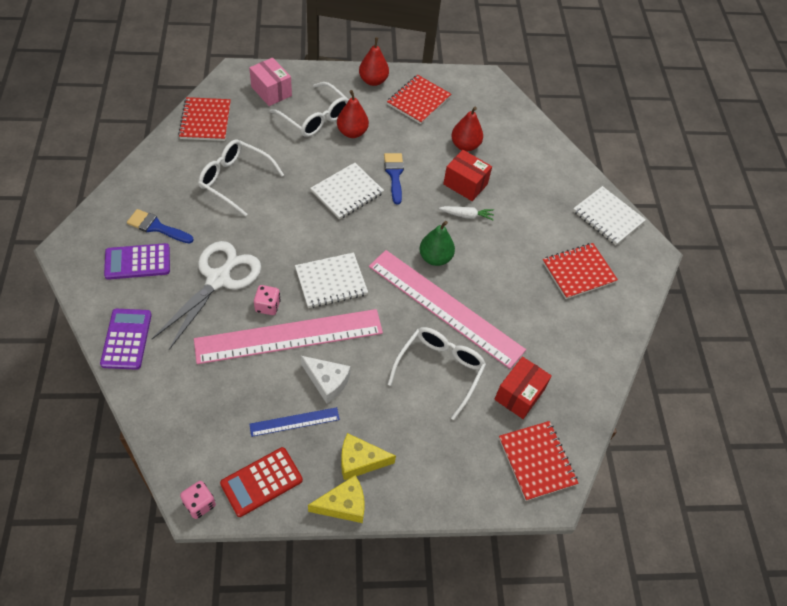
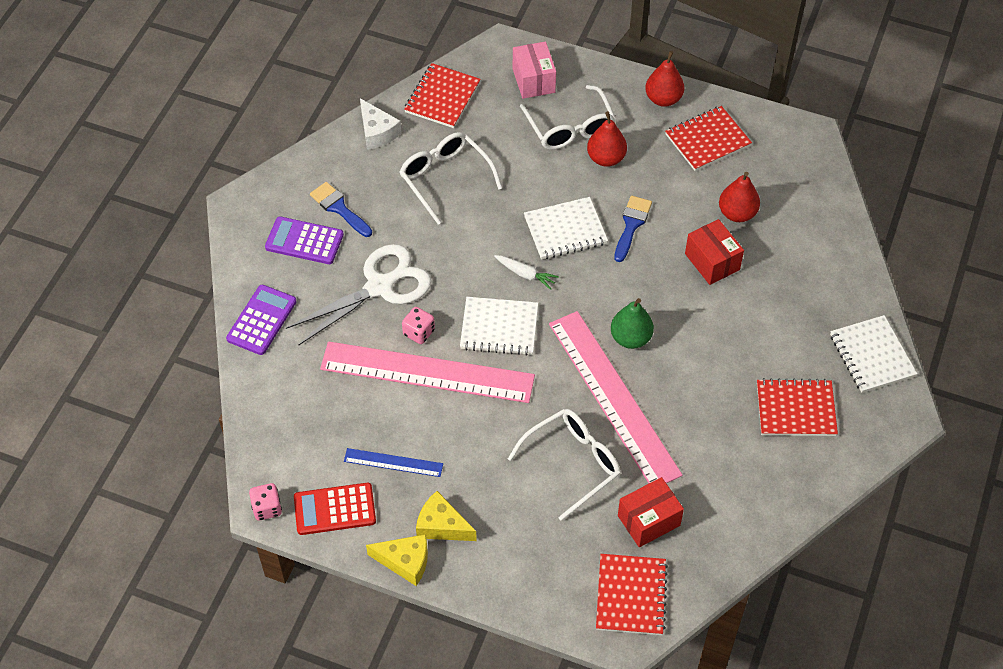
camera: 30 degrees right, 0 degrees up
(327, 382) = (445, 433): white cheese -> white cheese (377, 132)
(467, 215) = (694, 300): white carrot -> white carrot (525, 274)

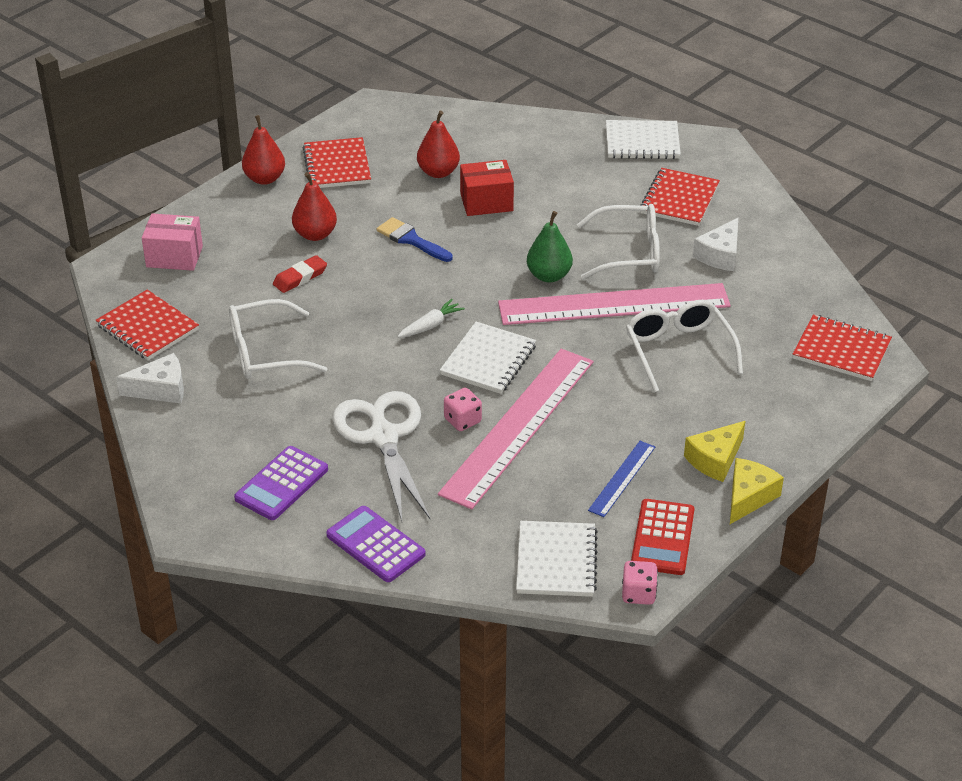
camera: 70 degrees left, 15 degrees down
(339, 208) = (251, 445): blue brush -> none
(546, 168) = (300, 277): none -> red eraser
(565, 230) = (390, 284): white notebook -> white notebook (556, 561)
(570, 128) = (258, 248): white glasses -> white glasses (629, 252)
(648, 520) = (763, 318): red box -> none
(726, 463) = (720, 255): none -> white cheese

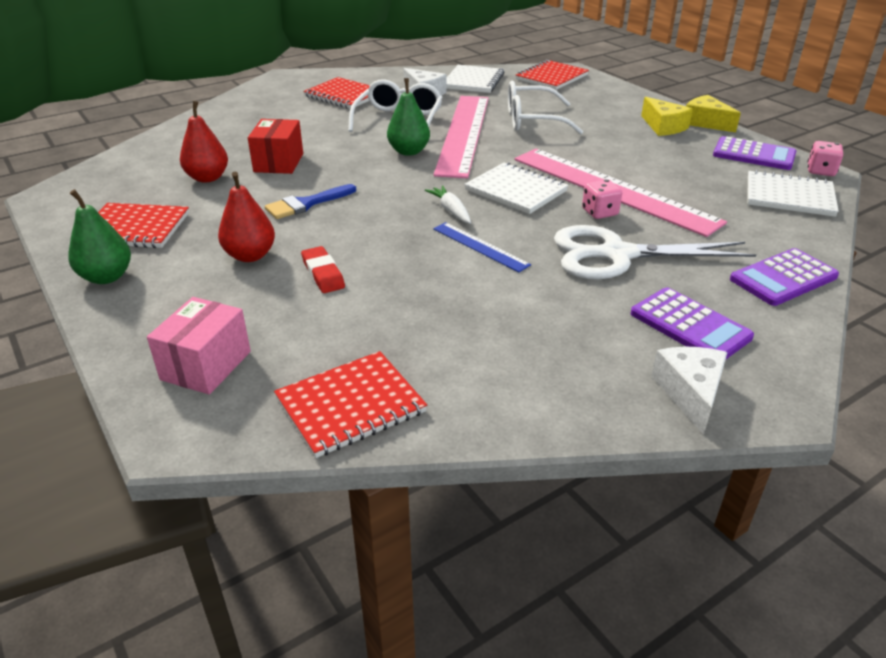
camera: 75 degrees left, 5 degrees down
(161, 389) = (492, 405): white cheese -> white cheese (690, 393)
(264, 352) = (450, 313): white glasses -> none
(265, 178) = (106, 277): red pear -> green pear
(622, 478) = (684, 159): blue ruler -> blue ruler (480, 246)
(642, 142) = (256, 97): white notebook -> white notebook (473, 81)
(662, 538) = (753, 155): red calculator -> purple calculator

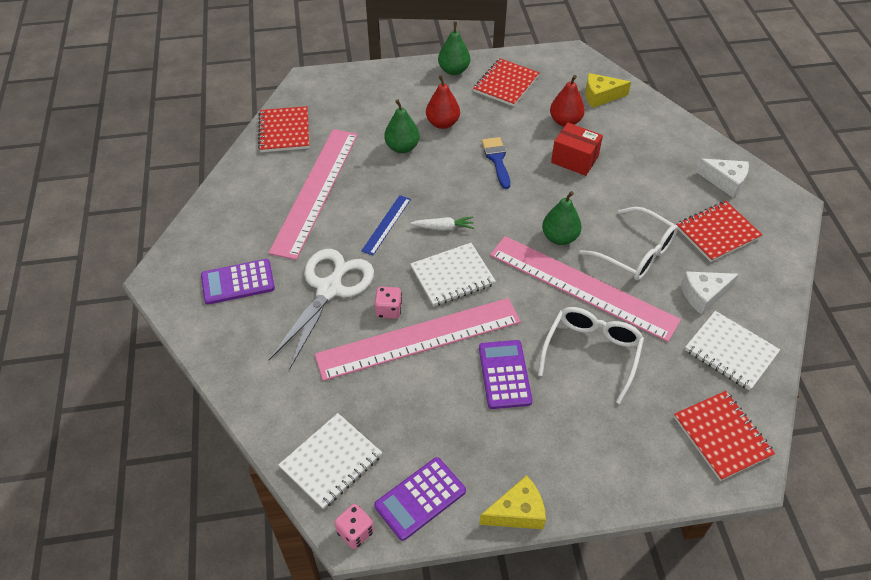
camera: 115 degrees right, 15 degrees up
(206, 365) = (348, 94): pink box -> none
(323, 274) = (402, 147): red eraser -> green pear
(468, 319) = (316, 191): none -> pink ruler
(480, 246) = (386, 224): blue ruler -> blue ruler turned 45 degrees counterclockwise
(663, 127) = (525, 461): yellow cheese -> yellow cheese (600, 96)
(690, 393) = (194, 250): white cheese -> white cheese (725, 181)
(783, 278) = (240, 364): purple calculator -> purple calculator (504, 374)

